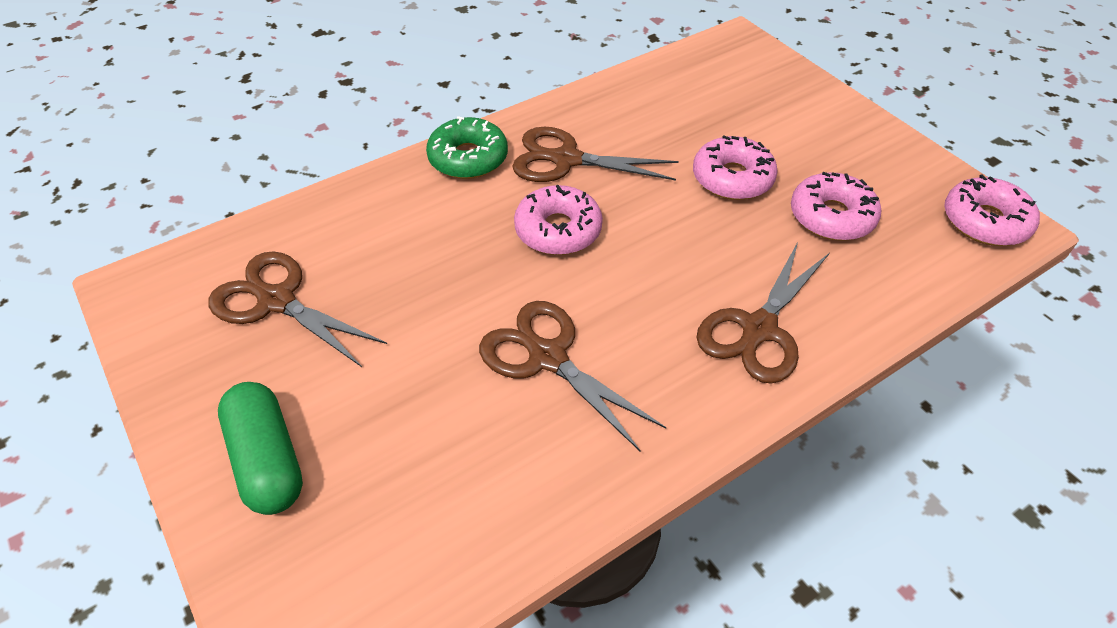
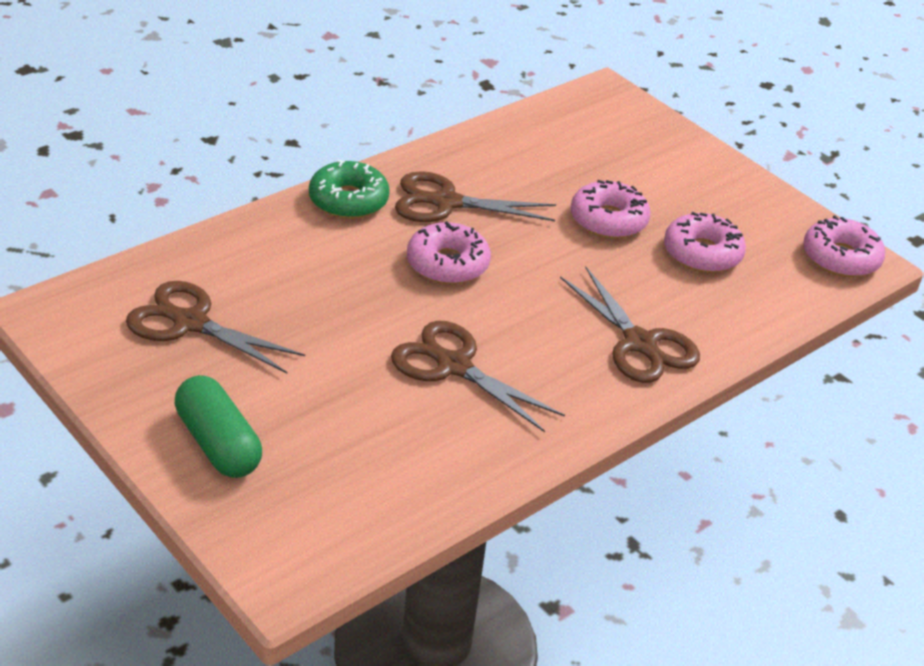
camera: 10 degrees left, 10 degrees down
(759, 329) = (640, 343): brown scissors -> brown scissors turned 60 degrees counterclockwise

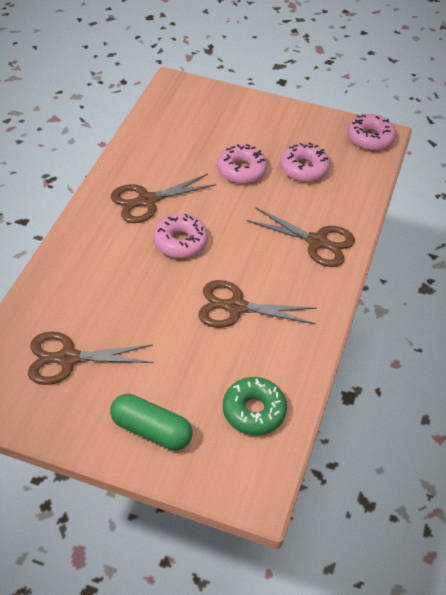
camera: 30 degrees left, 10 degrees up
(348, 200) = (91, 226): green donut -> green donut (254, 411)

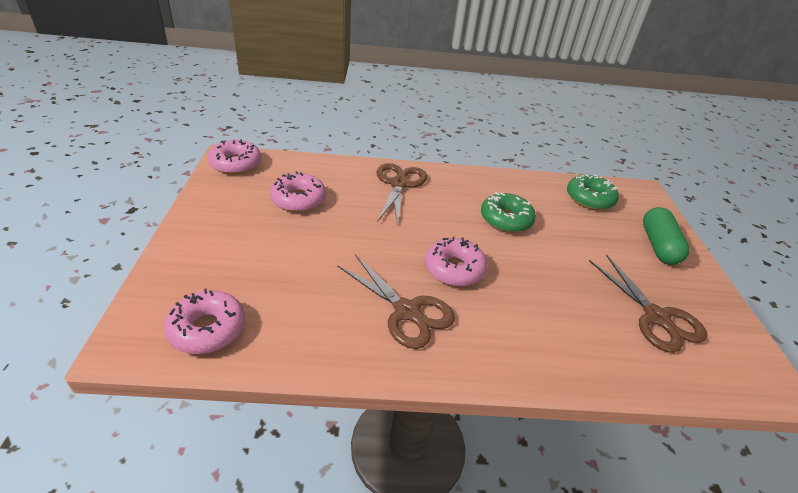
camera: 110 degrees left, 10 degrees down
(236, 307) = (506, 219): brown scissors -> green donut
(241, 170) = (317, 242): pink donut -> pink donut (207, 329)

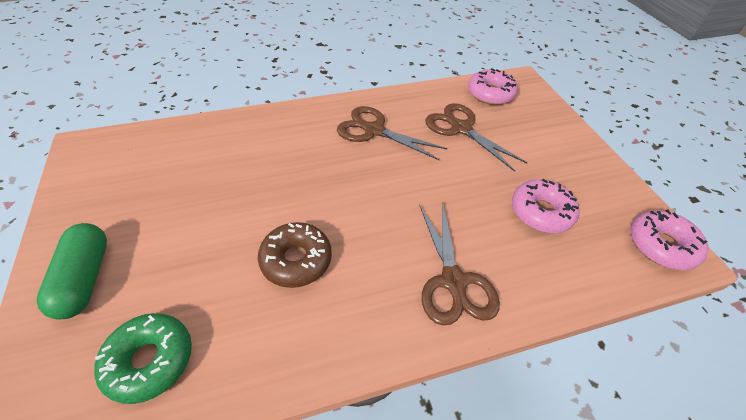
camera: 165 degrees right, 10 degrees up
(454, 269) = (346, 174): pink donut -> none
(506, 219) = (296, 260): green donut -> brown donut
(656, 317) = (153, 176): brown scissors -> brown scissors (461, 128)

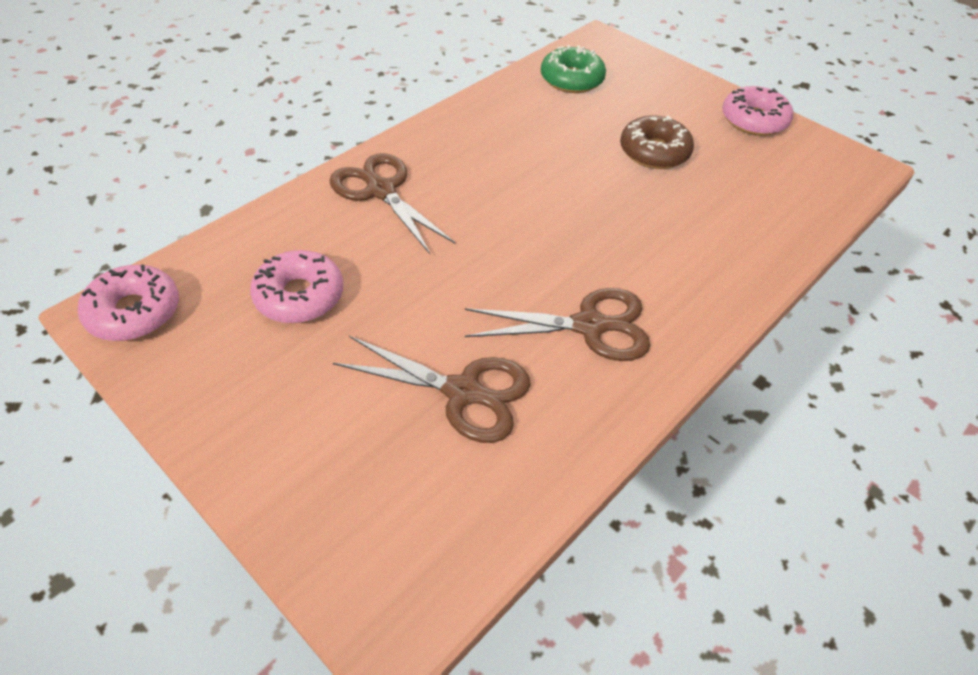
camera: 150 degrees right, 0 degrees up
(85, 278) = (677, 94): green capsule -> none
(296, 260) = (536, 157): brown donut -> brown donut (654, 152)
(490, 94) = (447, 520): pink donut -> pink donut (753, 120)

